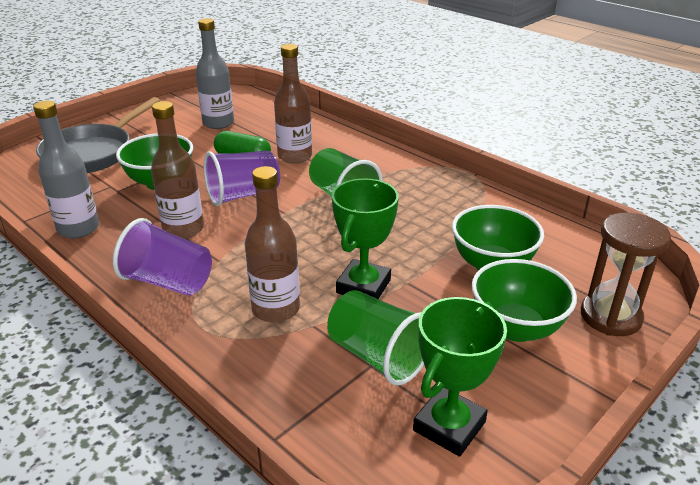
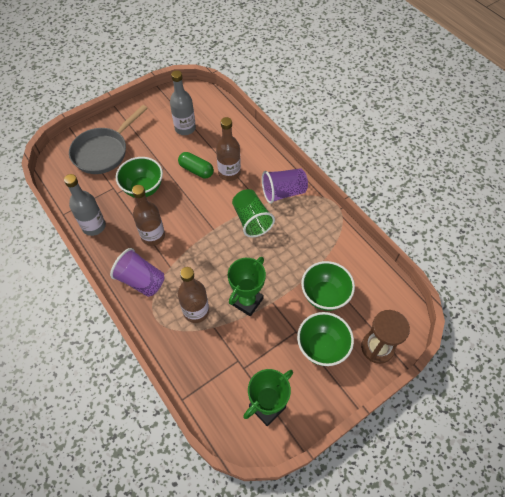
camera: 10 degrees right, 25 degrees up
(243, 195) = (191, 209): purple cup -> purple cup (283, 192)
(377, 356) = (243, 355): green cup -> none

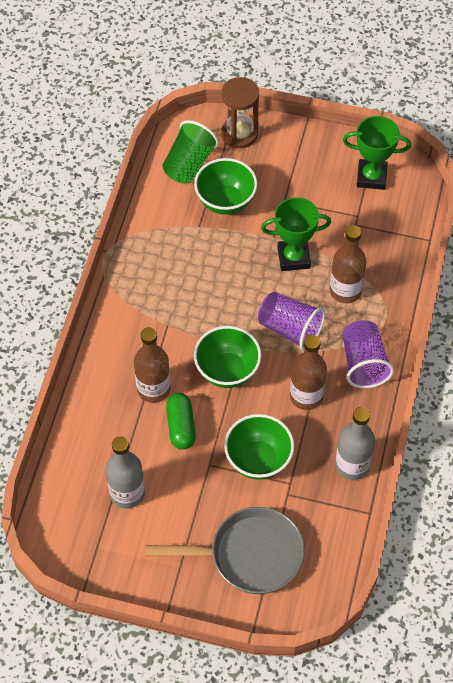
camera: 130 degrees left, 0 degrees up
(251, 220) = (198, 320): green cup -> green cup (189, 164)
(283, 192) = (132, 316): purple cup -> purple cup (290, 329)
(322, 347) = (280, 172): green bowl -> green bowl (227, 371)

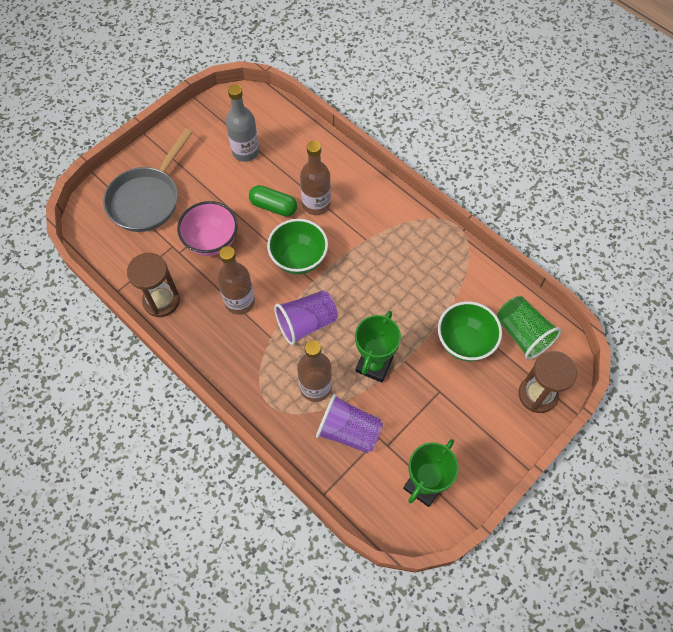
camera: 120 degrees right, 5 degrees up
(258, 460) = (211, 241): green bowl -> pink bowl
(352, 465) = (161, 301): grey bottle -> brown hourglass
(363, 363) = (239, 360): purple cup -> purple cup (349, 431)

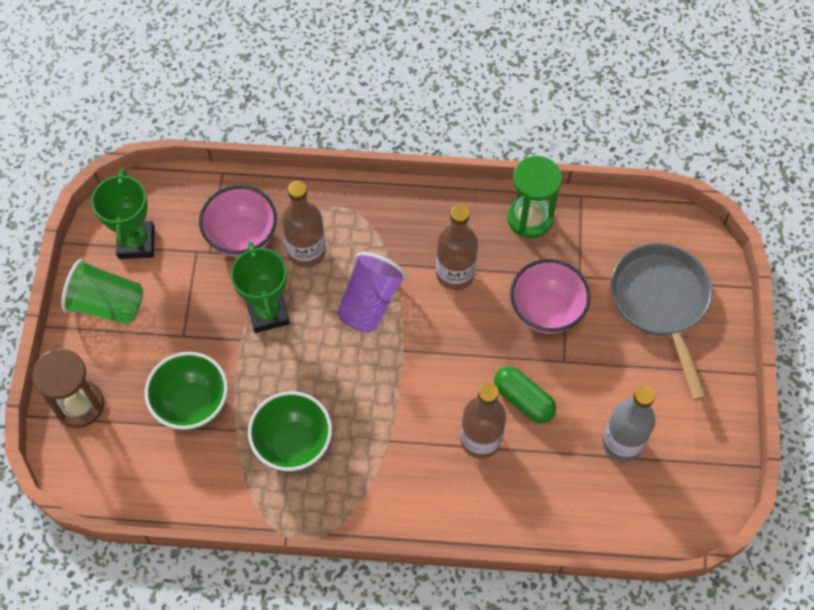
camera: 140 degrees right, 0 degrees up
(161, 301) = (530, 218): brown hourglass -> green hourglass
(273, 206) = (523, 400): green capsule -> green capsule turned 60 degrees clockwise
(299, 259) = (439, 362): green bowl -> green bowl (293, 444)
(349, 431) = (242, 237): purple cup -> pink bowl
(522, 334) = (136, 460): green cup -> green cup (107, 304)

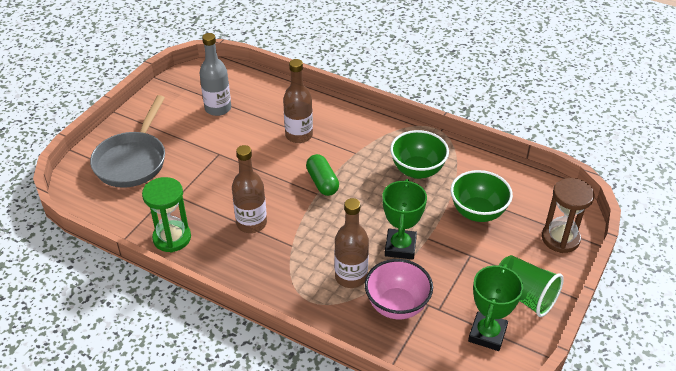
camera: 155 degrees left, 20 degrees down
(370, 303) = (323, 227): purple cup -> none
(523, 400) = (259, 144): green capsule -> green capsule (322, 182)
(546, 311) = (207, 181): pink bowl -> none

